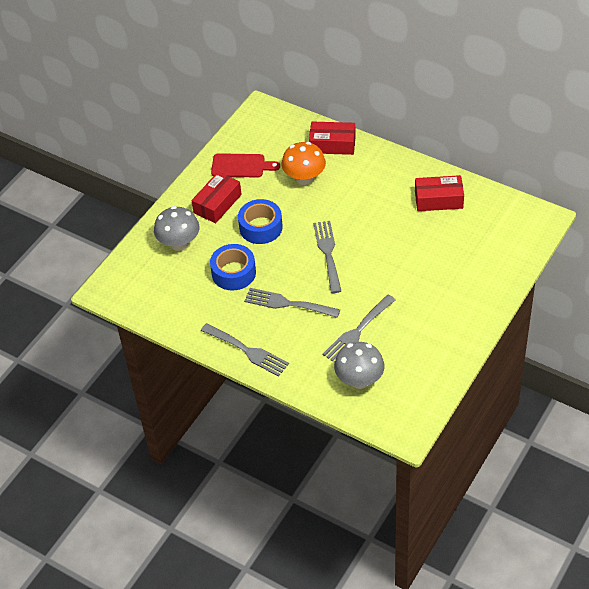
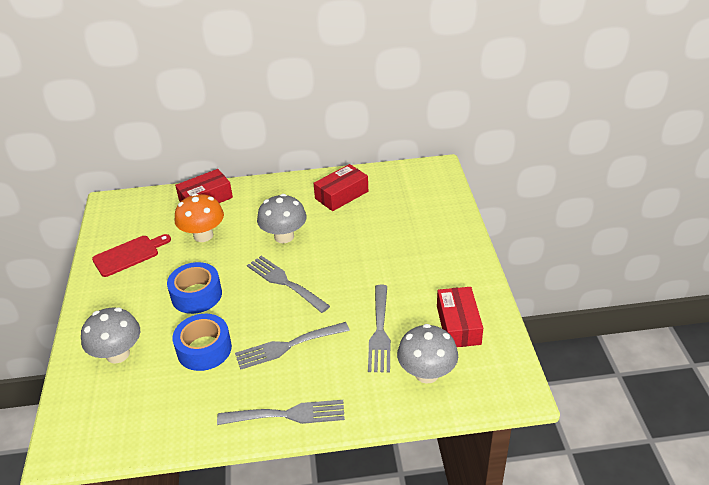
camera: 40 degrees left, 10 degrees down
(217, 204) = (131, 297): red box -> red box (458, 325)
(361, 213) = (284, 236): none -> grey mushroom

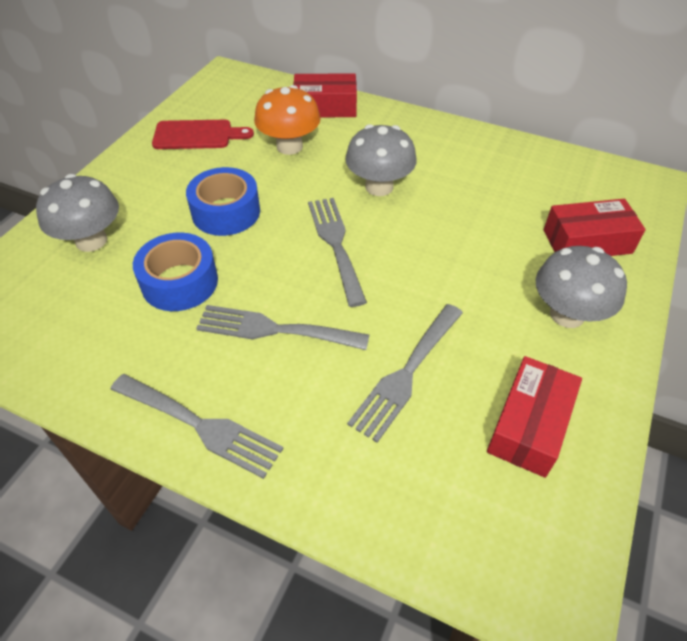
camera: 30 degrees right, 10 degrees up
(341, 195) = (489, 165): red box -> red box (587, 241)
(426, 373) = (428, 476): grey mushroom -> grey mushroom (567, 314)

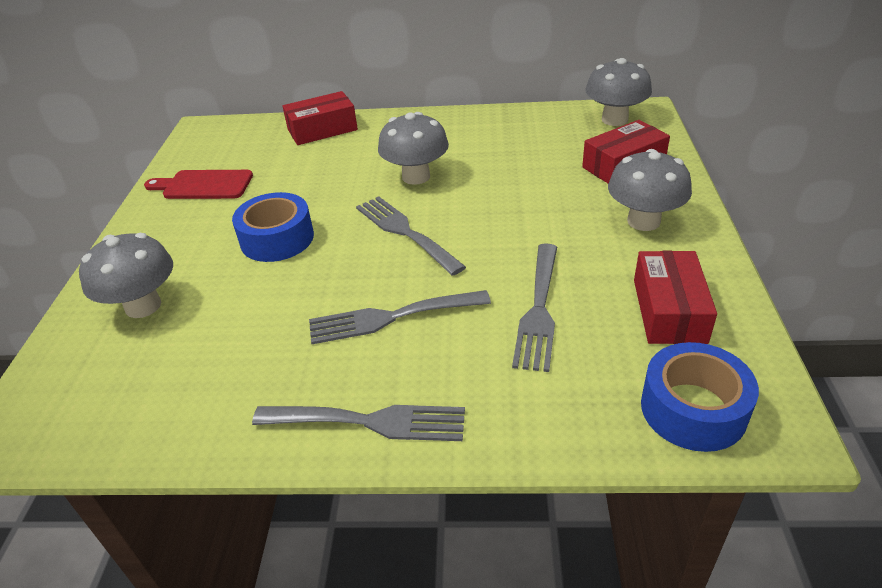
camera: 20 degrees left, 10 degrees down
(180, 282) = (266, 310): blue tape -> blue tape (693, 409)
(197, 135) = (204, 185): red cutting board -> red cutting board turned 150 degrees counterclockwise
(289, 146) = (307, 169): orange mushroom -> none
(611, 184) = (614, 119): none -> grey mushroom

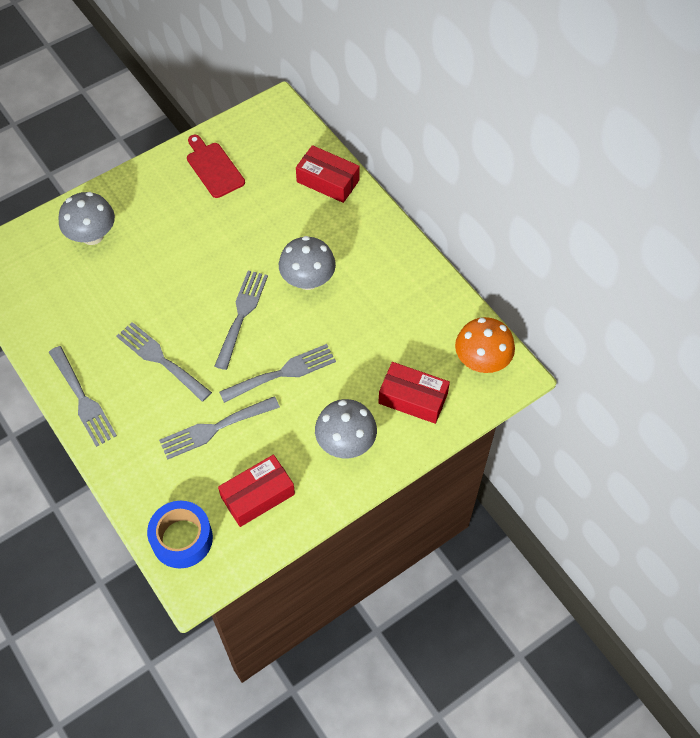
camera: 50 degrees right, 20 degrees up
(277, 239) = (189, 252): blue tape -> none
(512, 231) = (283, 373): none -> grey fork
(614, 119) = (481, 361): grey mushroom -> orange mushroom

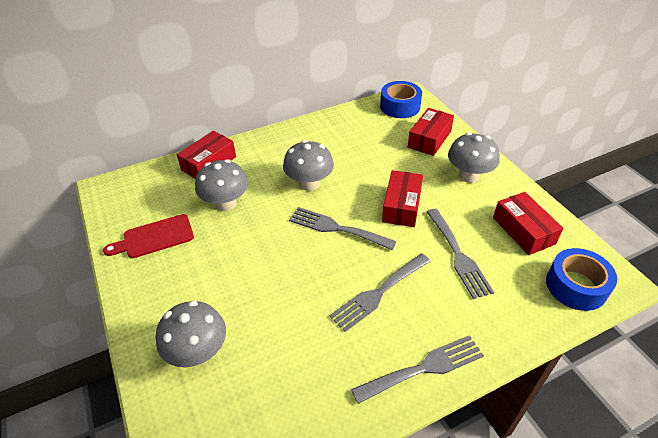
camera: 80 degrees left, 15 degrees down
(266, 212) = (226, 203): none -> grey mushroom
(283, 373) = (401, 206): grey fork -> red box
(481, 361) = (400, 106): orange mushroom -> blue tape

